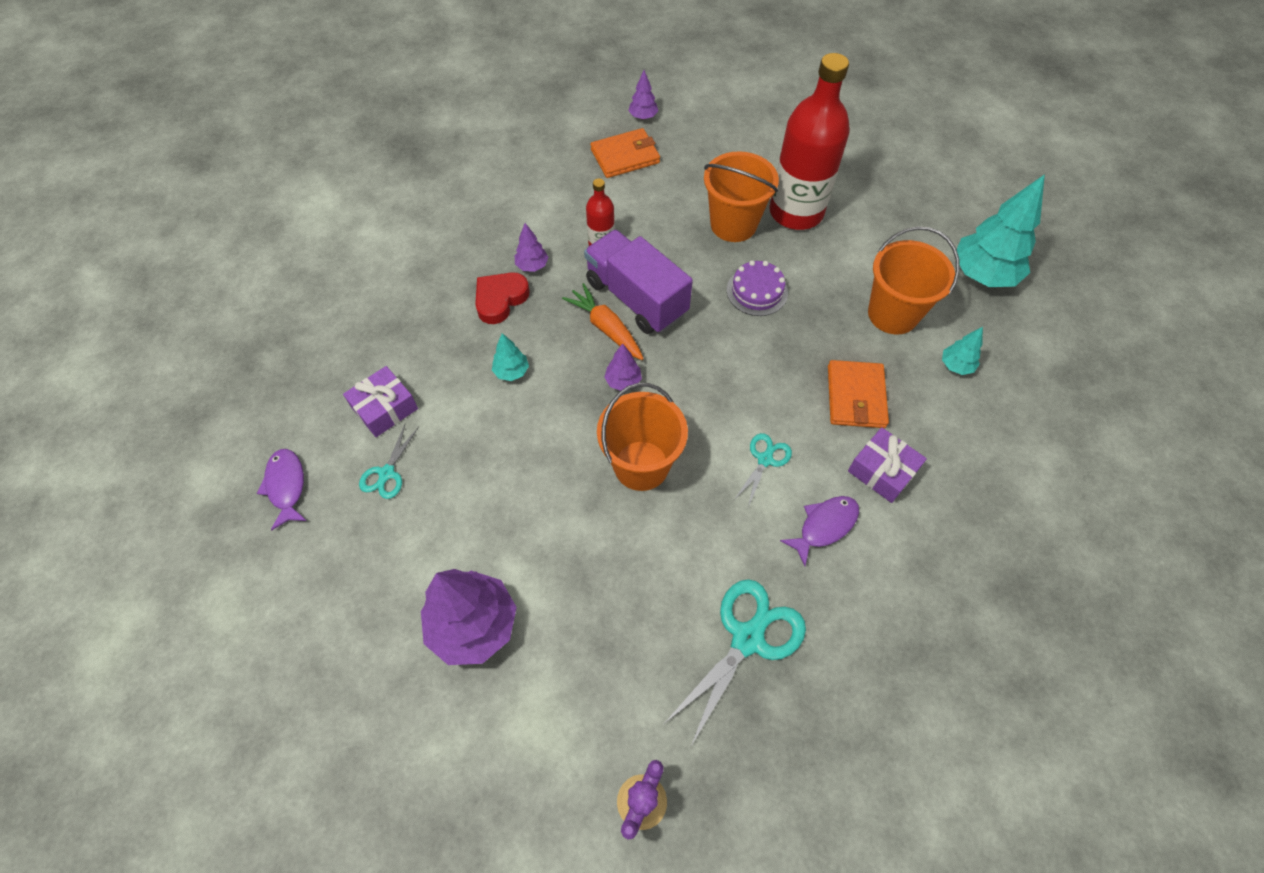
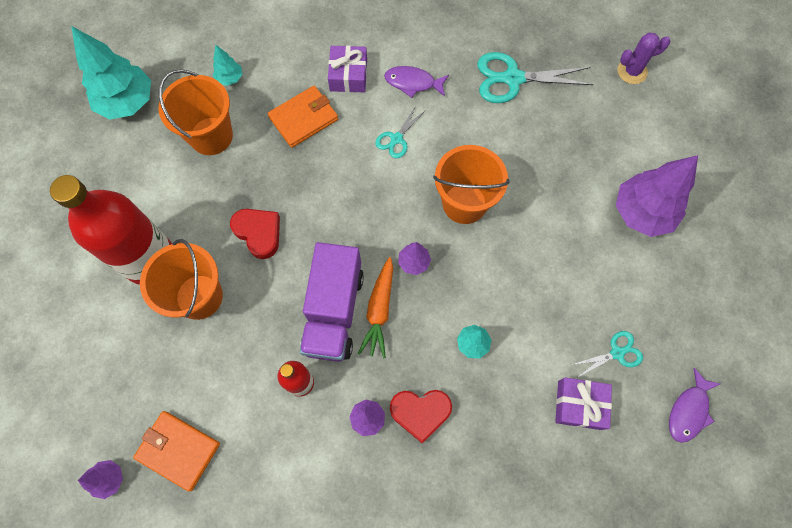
camera: 130 degrees left, 10 degrees up
(757, 291) = (258, 233): purple cake -> red heart
(765, 459) = (396, 139): turquoise scissors -> turquoise scissors turned 45 degrees counterclockwise

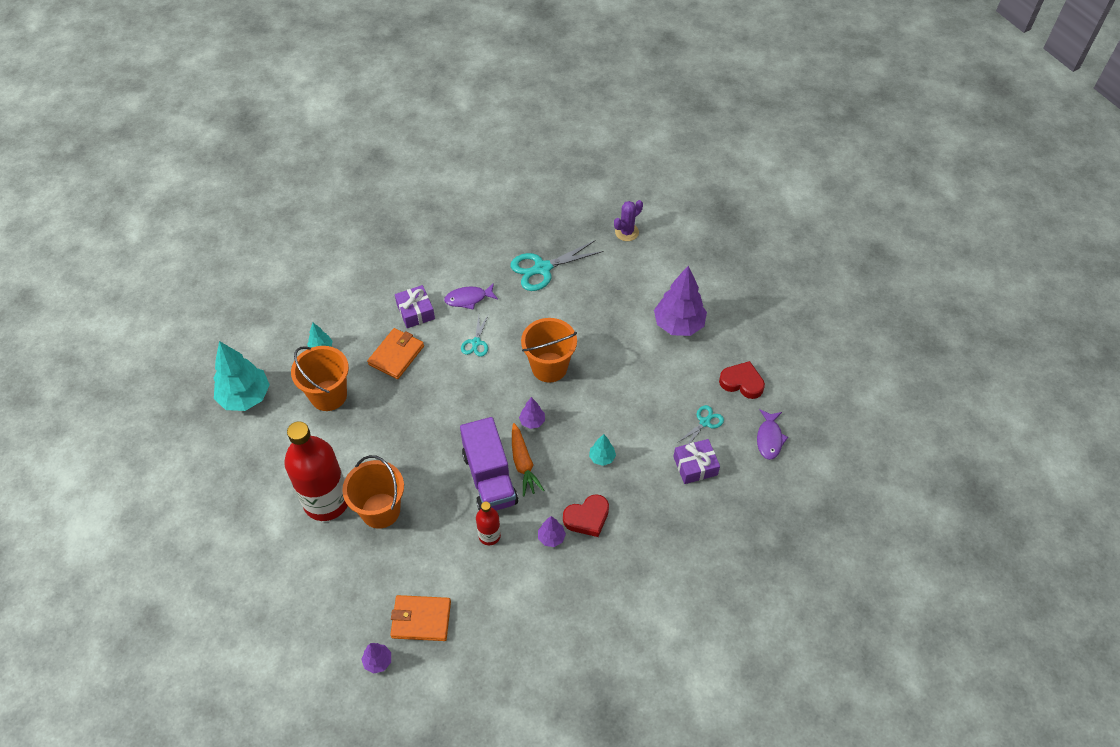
camera: 25 degrees left, 15 degrees down
(258, 233) = (403, 448): red heart -> red heart (742, 382)

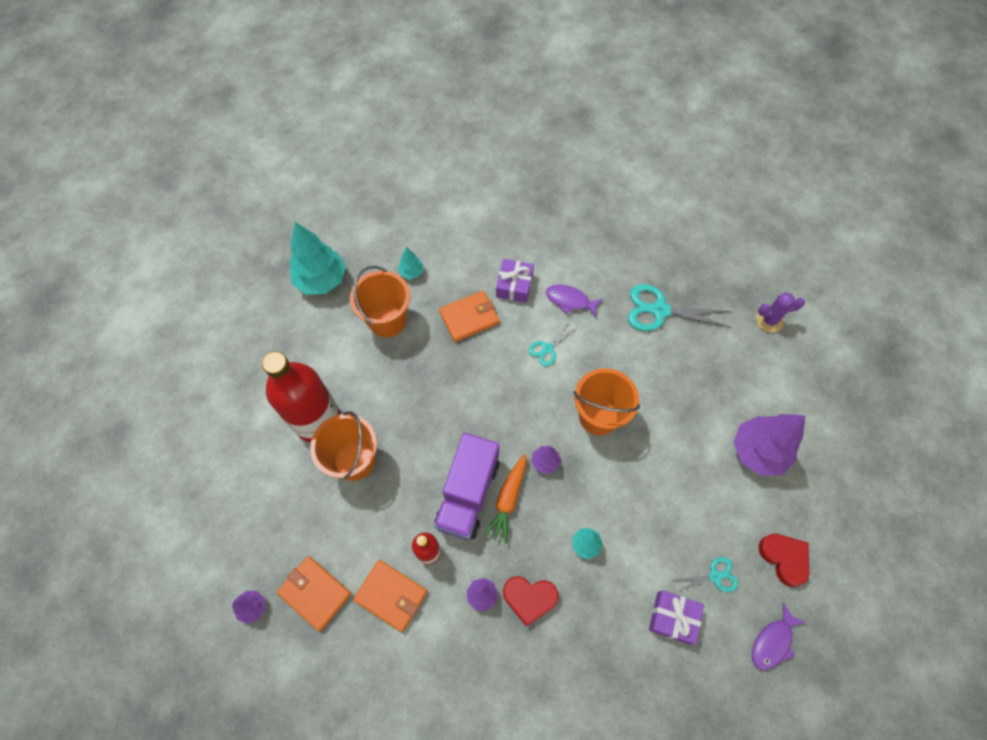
camera: 35 degrees right, 10 degrees up
(483, 582) = (391, 595): none -> orange wallet

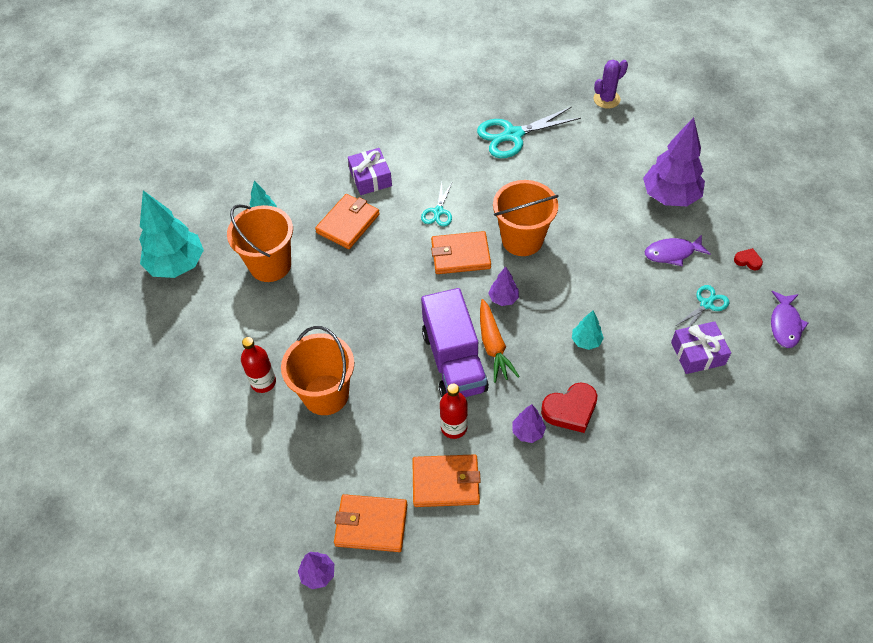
camera: 30 degrees left, 10 degrees down
(317, 421) = (263, 382): red bottle -> red bottle, size x0.47
(538, 400) = (460, 255): none -> orange wallet
(570, 301) = (430, 165): purple fish -> purple fish (672, 253)
(784, 558) = (748, 261): red heart -> red heart, size x0.52

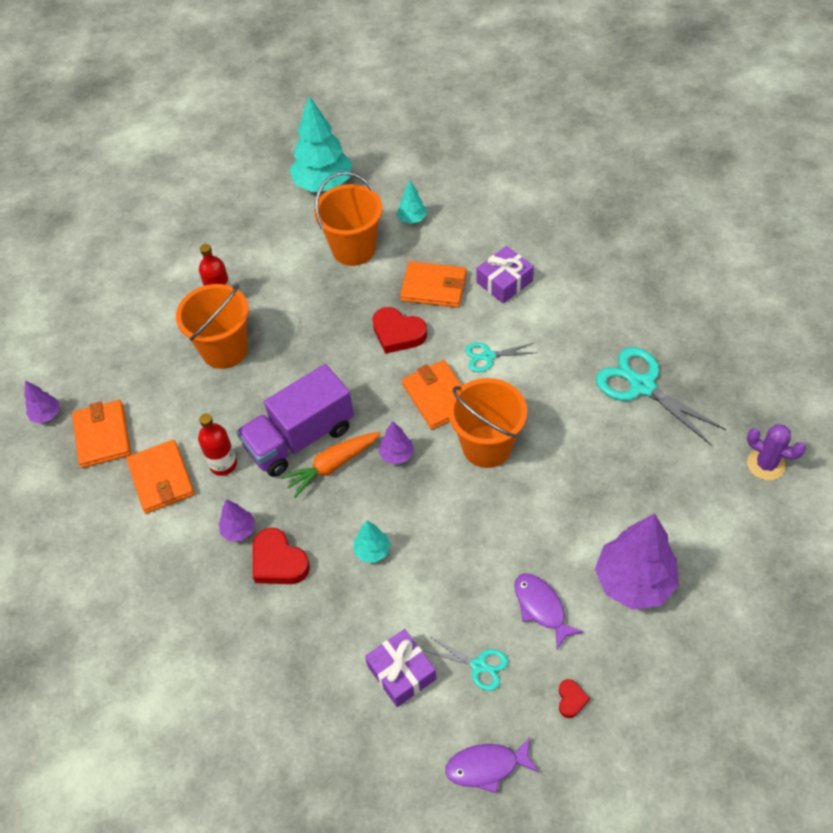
camera: 70 degrees right, 0 degrees up
(382, 262) = (398, 333): none -> red heart

